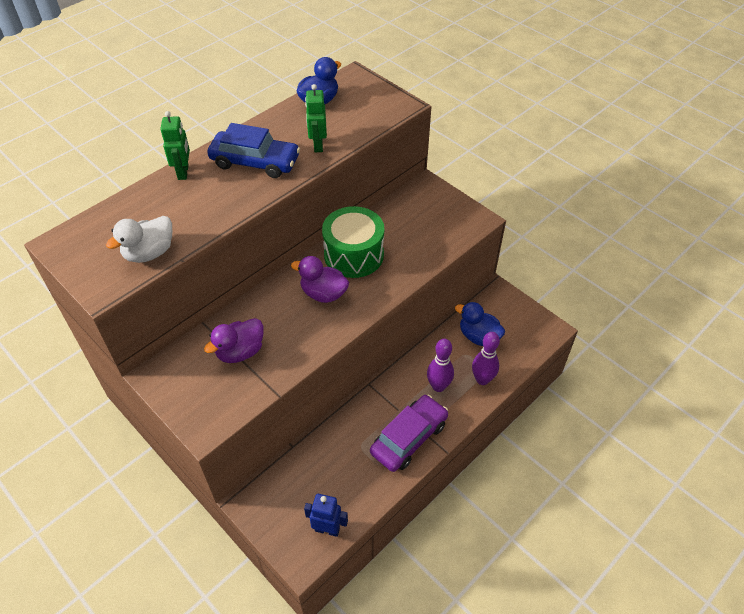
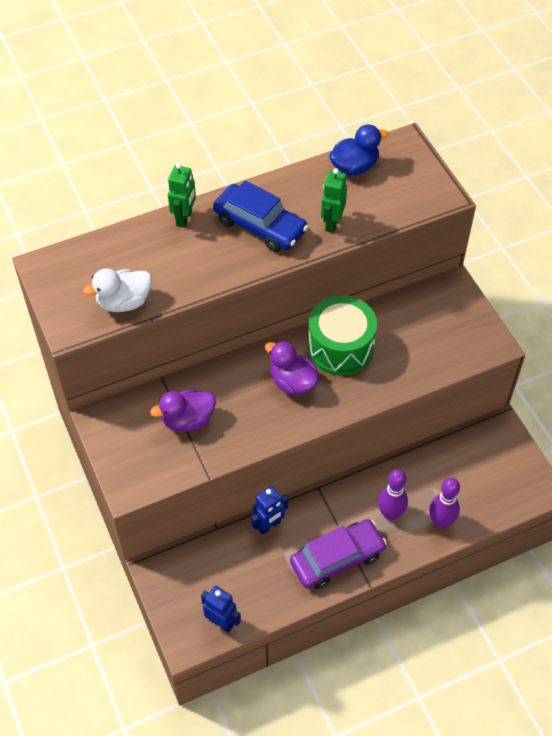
camera: 20 degrees right, 5 degrees up
(338, 429) = (269, 525): none -> blue robot
(478, 336) = (457, 472): blue duck -> none

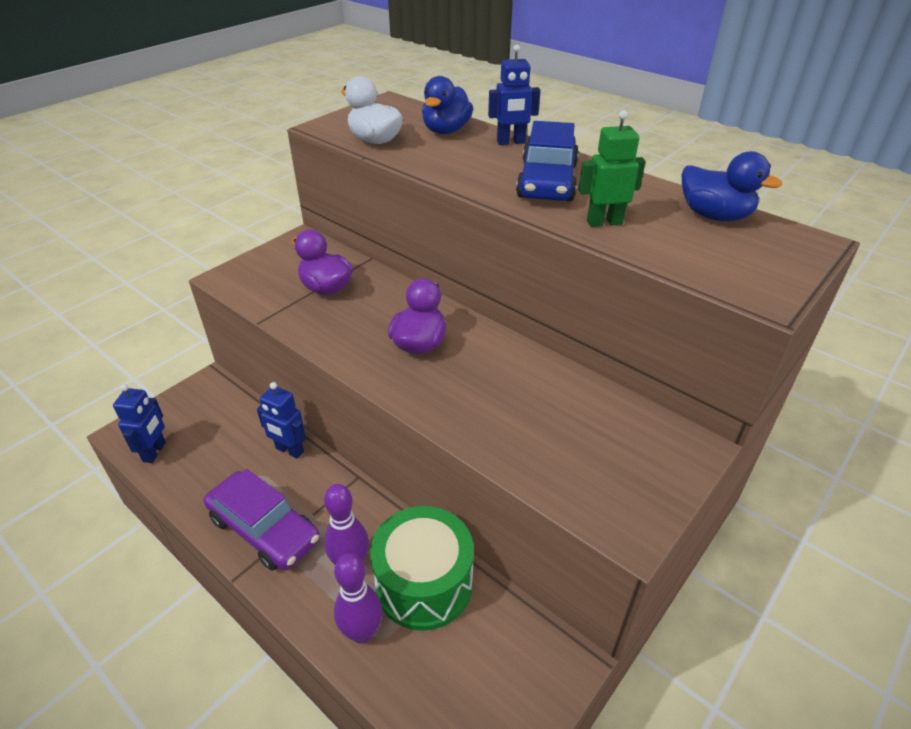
camera: 65 degrees right, 15 degrees down
(136, 249) = (446, 131): none -> blue duck
(184, 218) = (511, 142): green robot -> blue robot
(340, 347) = (498, 367): green drum -> green drum (424, 583)

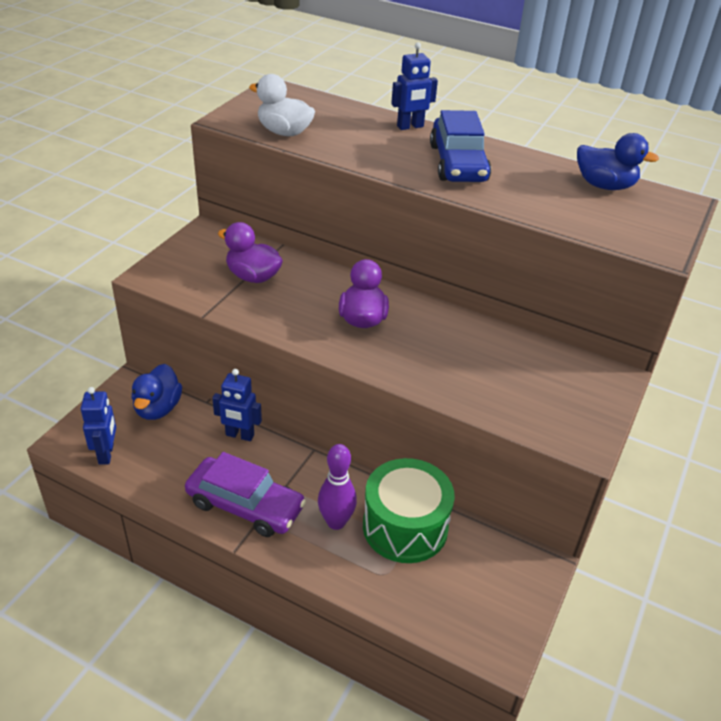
camera: 15 degrees left, 0 degrees up
(362, 632) = (366, 572): purple bowling pin -> none
(446, 131) = (346, 118): blue duck -> blue duck (158, 408)
(604, 222) = (520, 198): green robot -> none

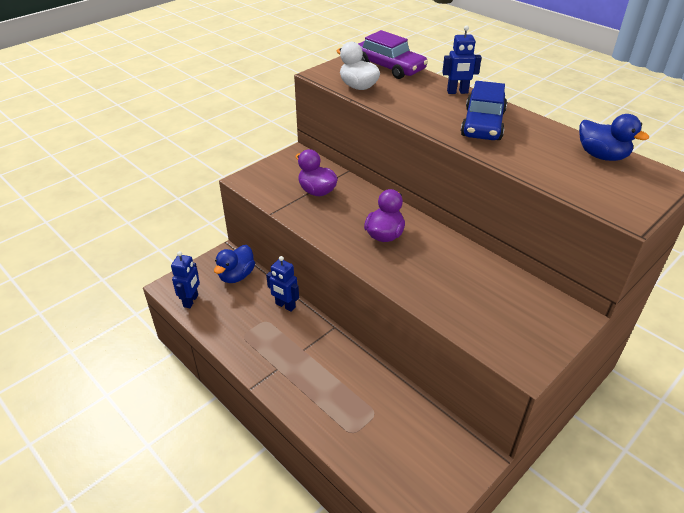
camera: 20 degrees right, 0 degrees up
(245, 505) = (270, 357): purple car -> purple car (389, 67)
(336, 522) = (330, 384): purple bowling pin -> none
(405, 527) = (381, 400): green drum -> none

